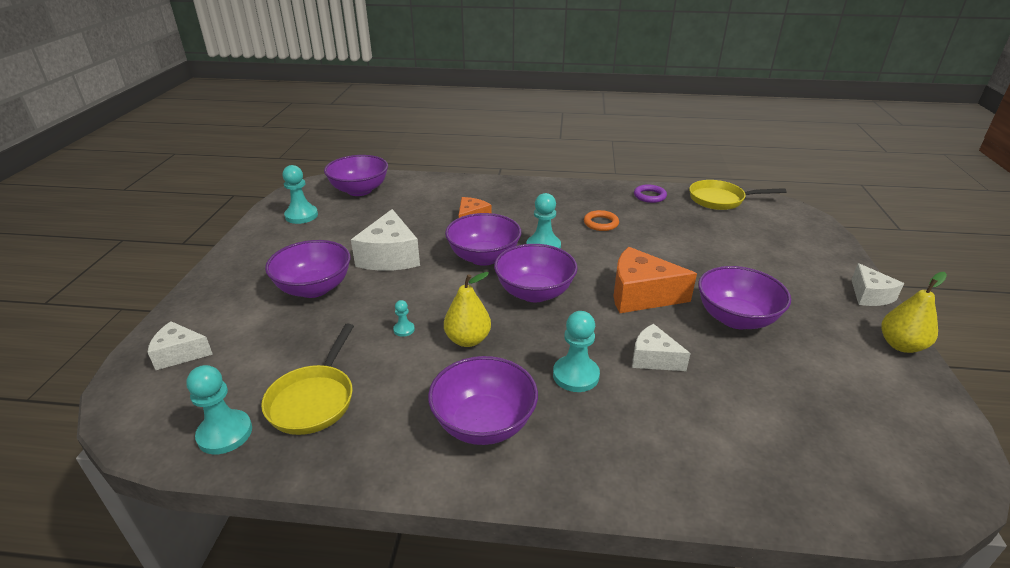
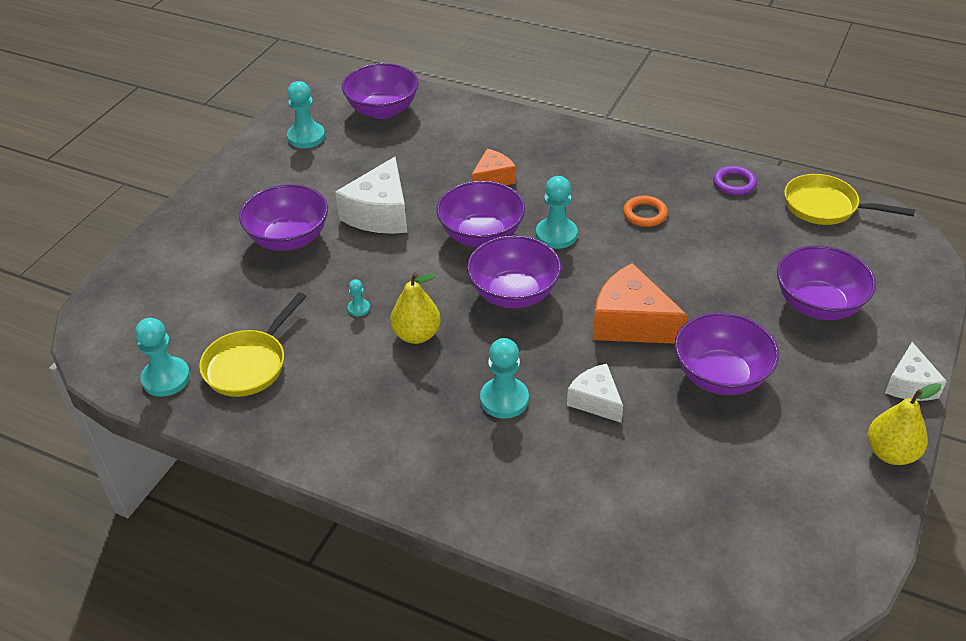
camera: 20 degrees right, 10 degrees up
(179, 354) = (146, 288): white cheese -> none
(484, 423) = (391, 426): purple bowl -> purple bowl (818, 305)

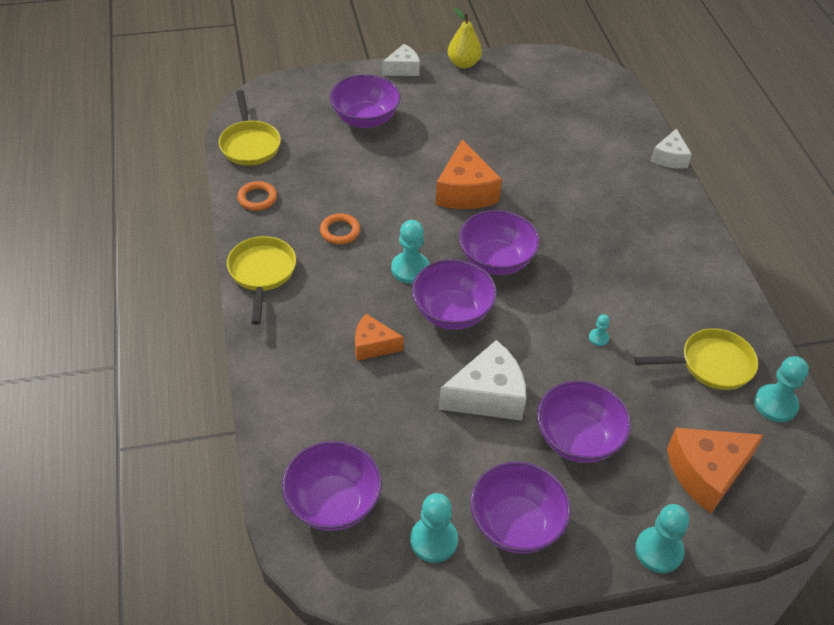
camera: 130 degrees left, 5 degrees up
(177, 289) = (706, 473): none -> orange cheese
(416, 335) = (587, 290): yellow pear -> none
(504, 399) = (590, 218): turquoise pawn -> turquoise pawn (658, 551)
(595, 401) = (547, 179): white cheese -> white cheese (670, 158)
(630, 153) = (262, 273): none -> yellow pan
(720, 376) = (471, 137): purple bowl -> purple bowl (516, 524)
(734, 184) = (257, 198): purple ring -> orange ring

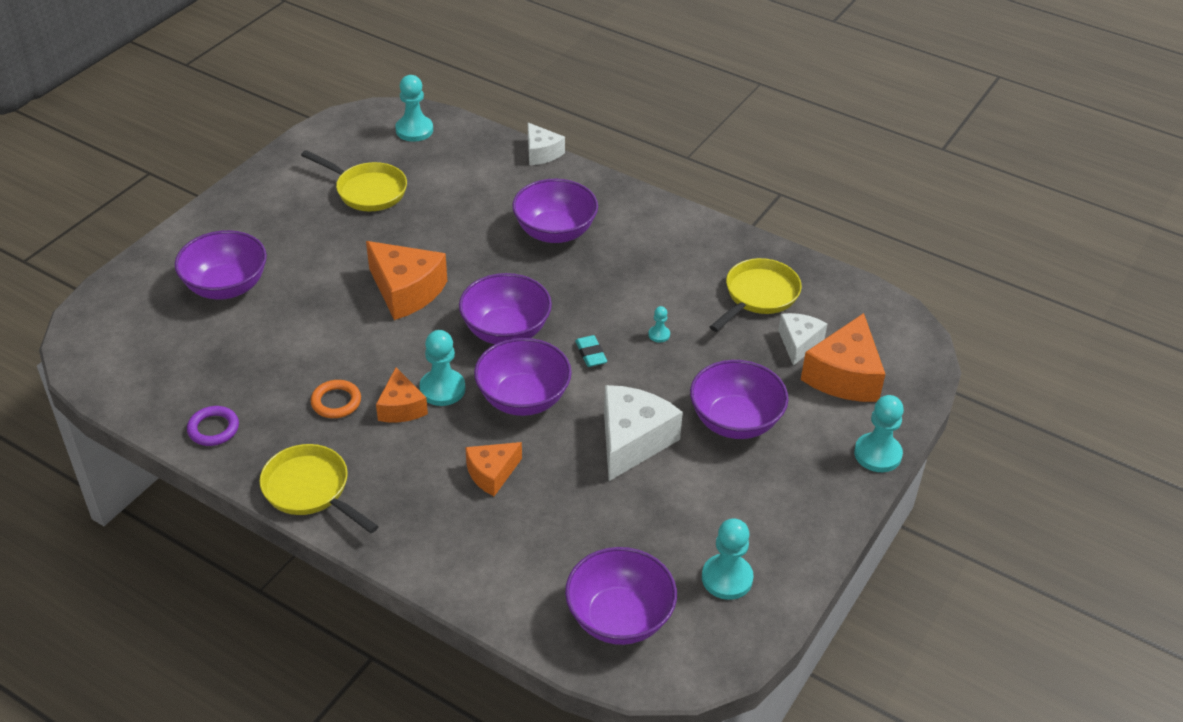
camera: 45 degrees left, 5 degrees down
(249, 144) = (136, 385): yellow pan -> yellow pan (367, 191)
(257, 198) = (213, 429): orange ring -> purple ring
(372, 262) = (401, 407): none -> orange cheese
(403, 69) = (203, 217): white cheese -> white cheese (798, 343)
(463, 63) = (258, 177): yellow pear -> none
(516, 524) = (768, 517): purple bowl -> purple bowl (555, 232)
(533, 316) = (590, 354): none -> turquoise eraser
(775, 404) = (831, 293): turquoise pawn -> turquoise pawn (414, 130)

